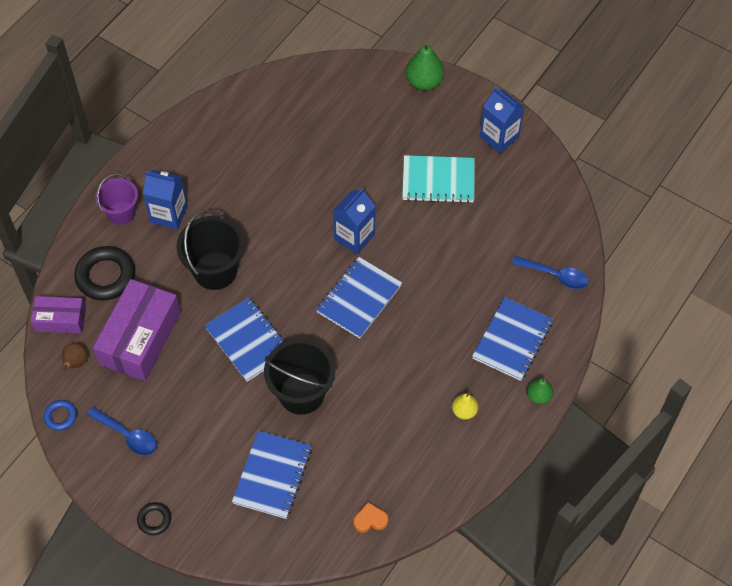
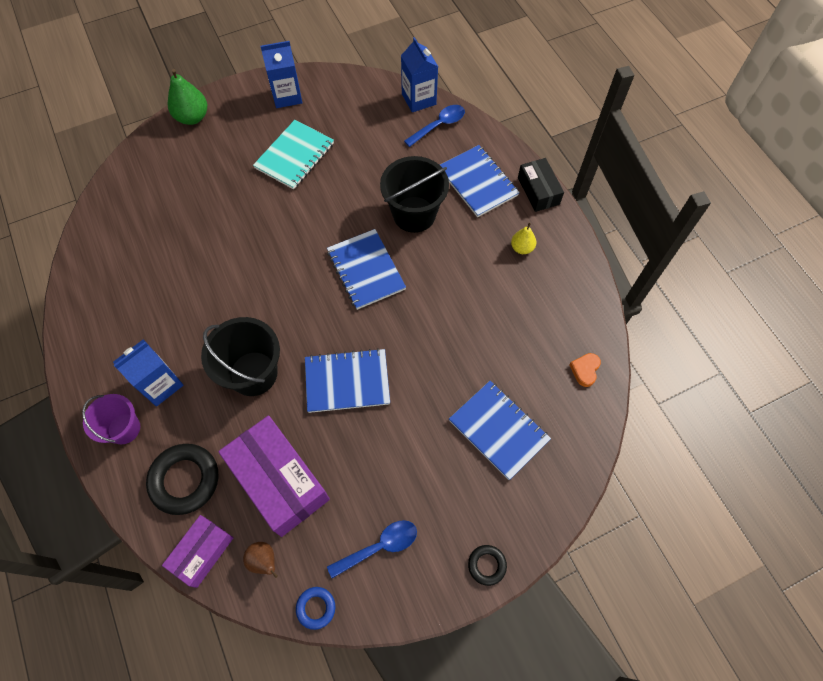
camera: 60 degrees left, 5 degrees up
(301, 393) = (430, 363): black bucket -> black bucket (414, 214)
(354, 237) = (302, 243): blue carton -> blue carton (418, 99)
(538, 396) = (538, 191): green pear -> black box

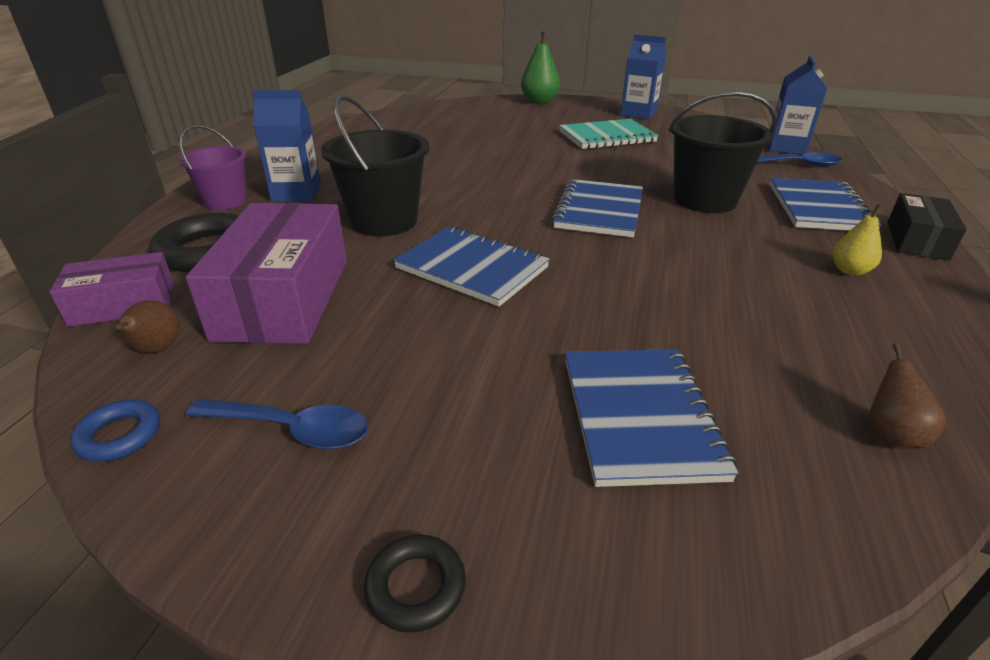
camera: 40 degrees right, 30 degrees down
(585, 370) = (890, 435): orange heart -> brown pear

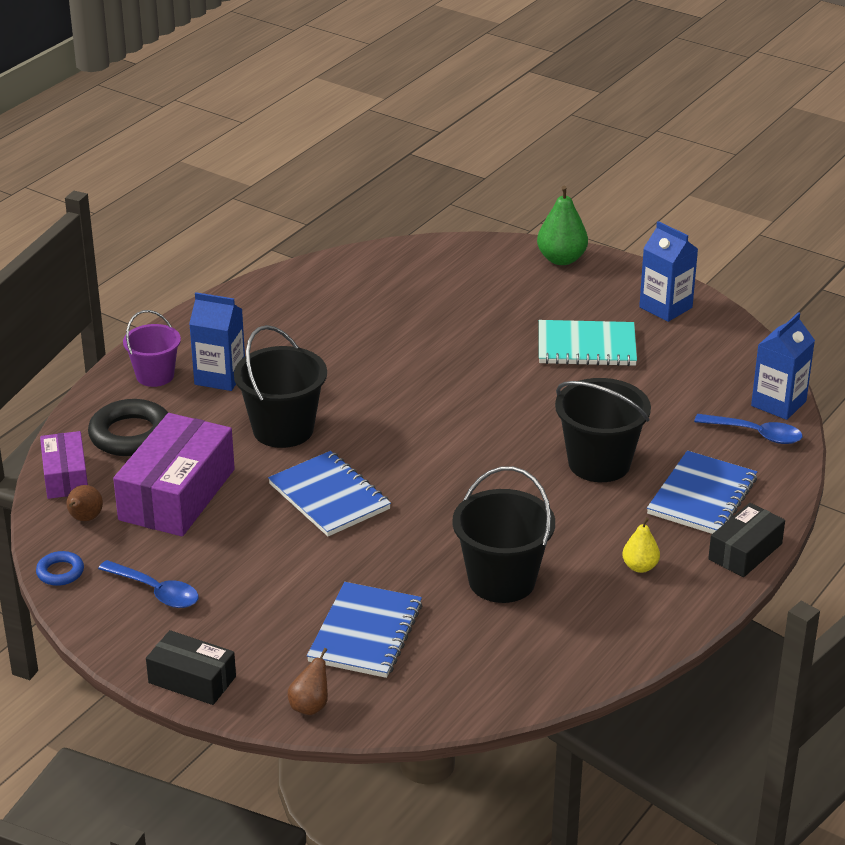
camera: 20 degrees right, 0 degrees up
(123, 305) = (65, 476): purple box -> purple box turned 75 degrees clockwise
(415, 587) = (192, 679): black ring -> black box
(599, 211) = (484, 456): blue notebook -> none
(735, 312) = (502, 580): none -> black bucket
(890, 435) = (510, 680): brown pear -> brown pear (310, 706)

